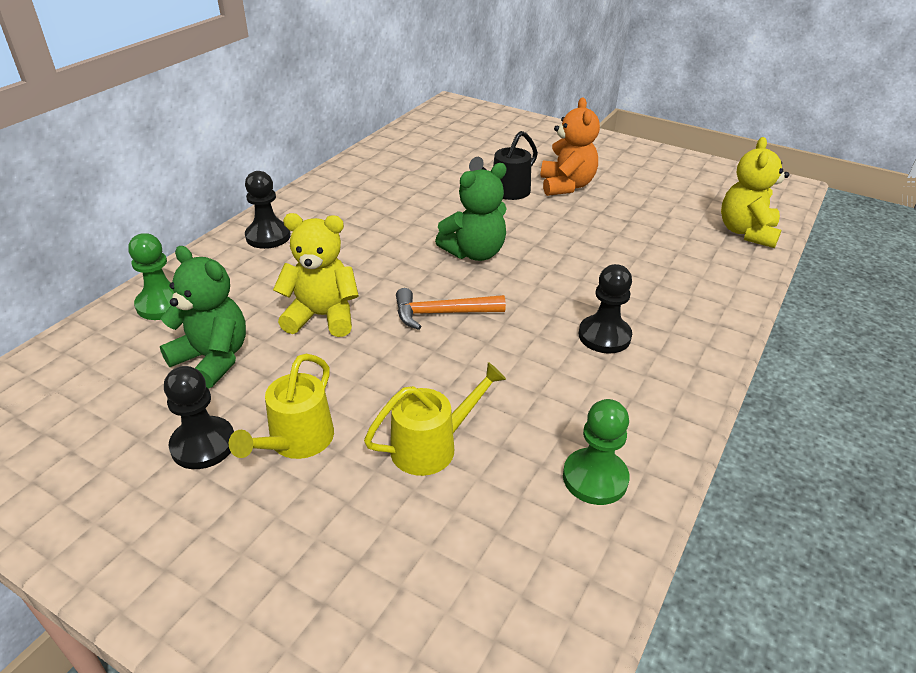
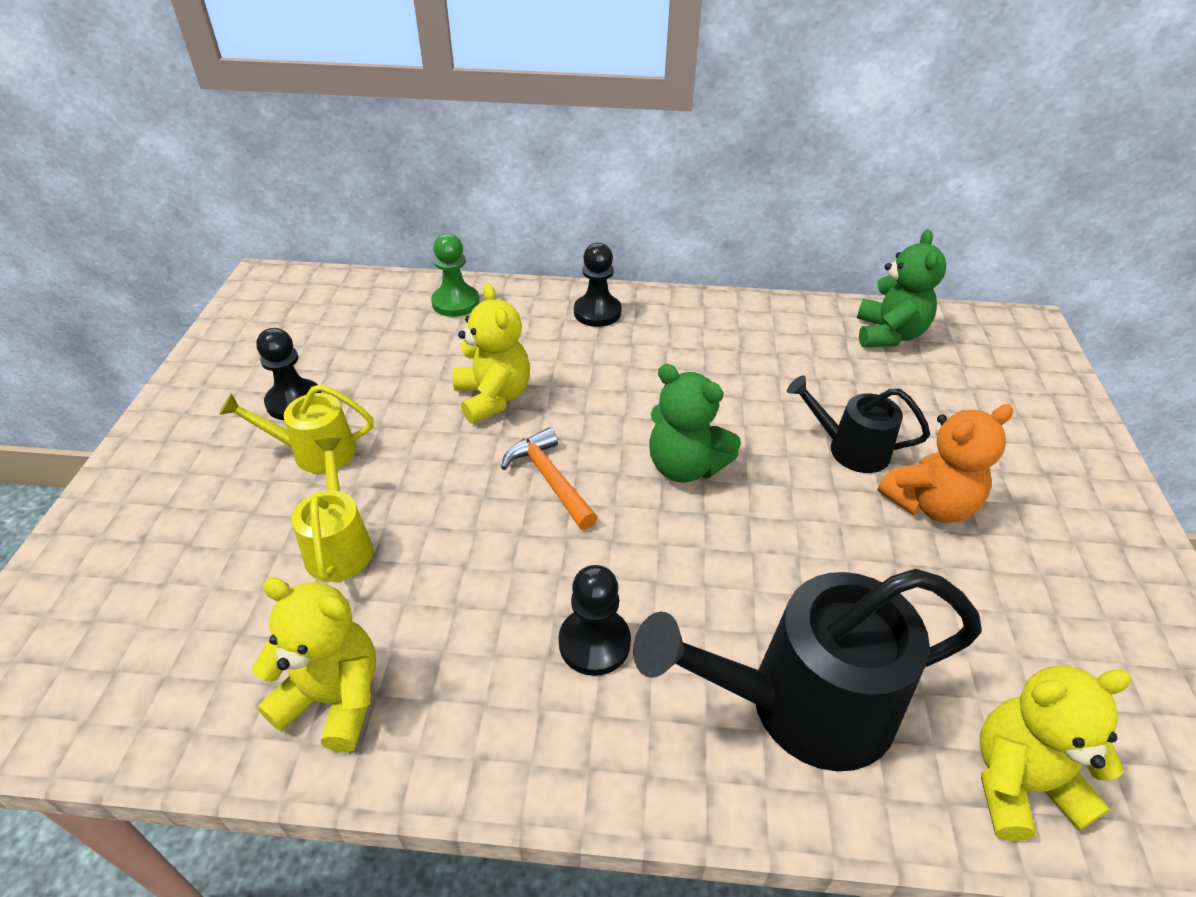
camera: 65 degrees right, 5 degrees up
(213, 359) = (399, 360): green teddy bear -> green teddy bear (888, 334)
(432, 446) = (339, 544): yellow watering can -> yellow watering can turned 135 degrees counterclockwise
(595, 478) = (334, 698): green pawn -> yellow teddy bear
(681, 276) = (801, 705): none -> black watering can

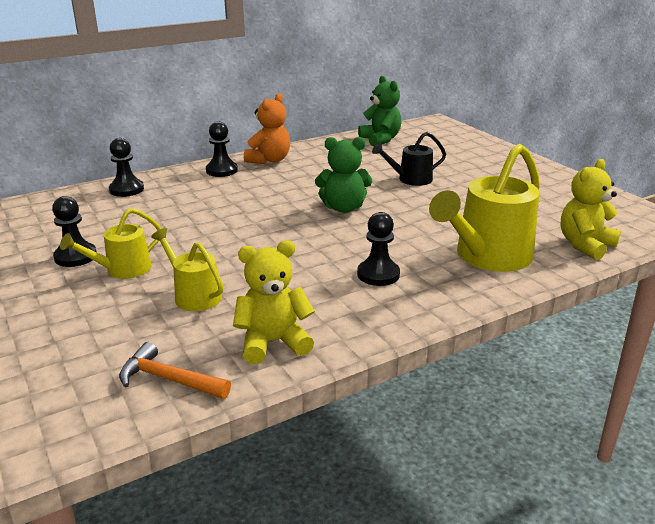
camera: 35 degrees left, 15 degrees down
(455, 303) = (126, 189): green pawn -> black pawn
(493, 398) = (206, 217): yellow teddy bear -> none
(549, 479) = (280, 234): orange hammer -> orange hammer (168, 379)
(801, 705) = (487, 257): black watering can -> yellow watering can
(930, 504) = (463, 185): orange teddy bear -> orange teddy bear (269, 160)

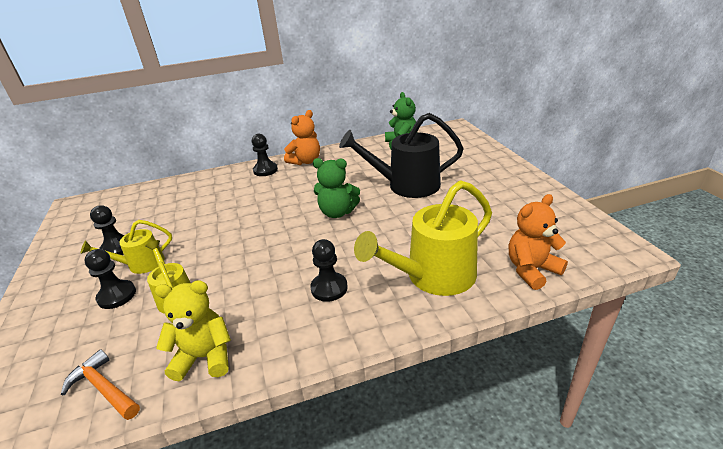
camera: 15 degrees right, 5 degrees up
(126, 189) = (189, 185): black pawn -> black pawn (117, 296)
(410, 179) = (406, 185): black watering can -> black watering can, size x1.82
(585, 245) = (531, 270): yellow teddy bear -> orange teddy bear

